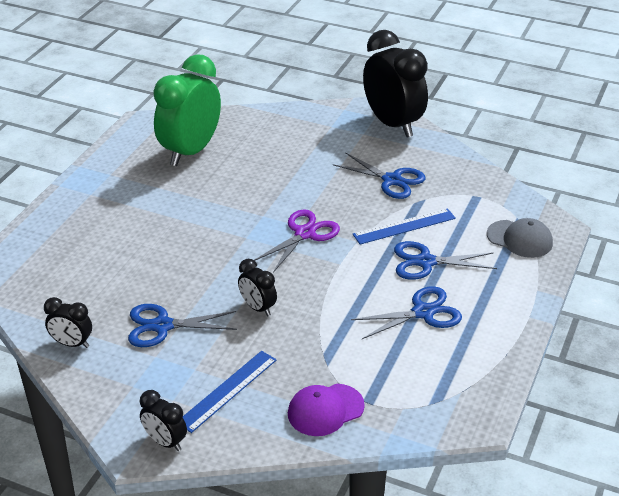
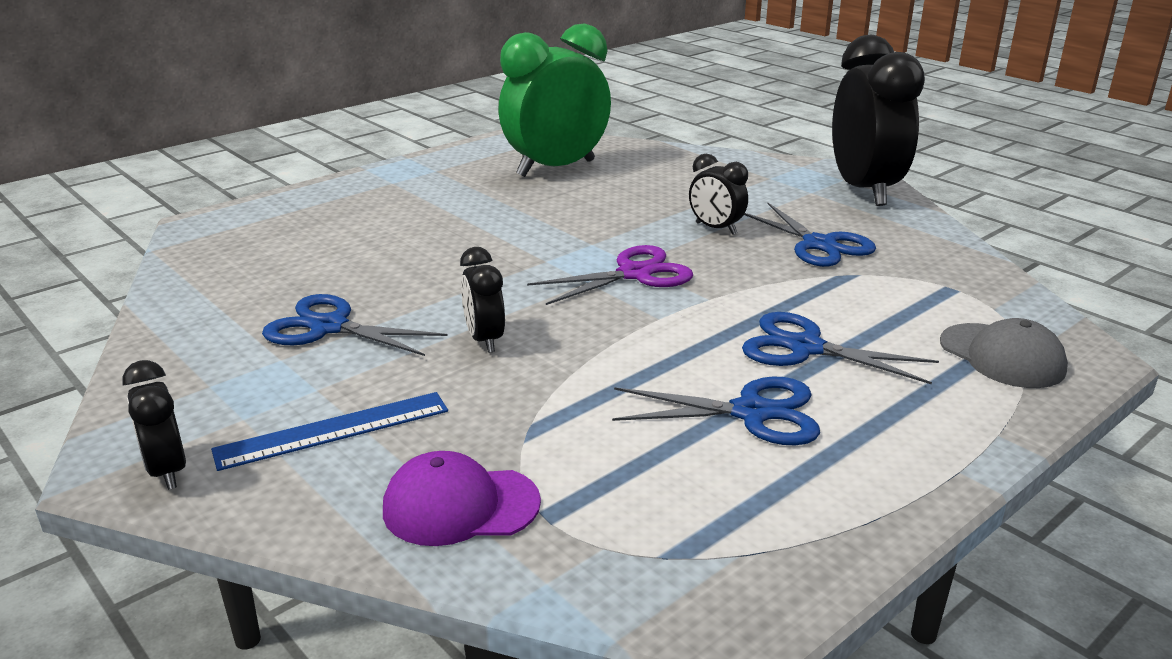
camera: 25 degrees right, 10 degrees down
(72, 343) = (192, 316): black clock -> black clock (716, 228)
(404, 226) = (800, 297): blue ruler -> none

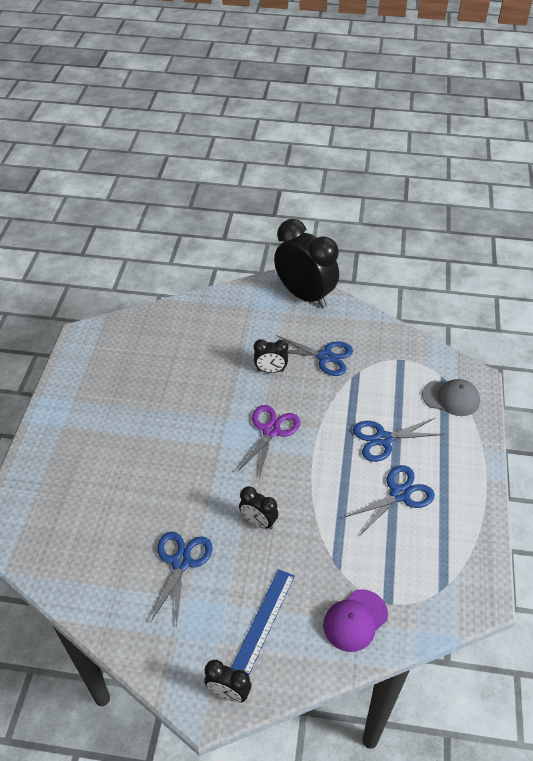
camera: 40 degrees left, 20 degrees up
(329, 327) = (181, 562): blue scissors -> blue scissors turned 120 degrees clockwise
(556, 168) = (139, 359): green clock -> none

